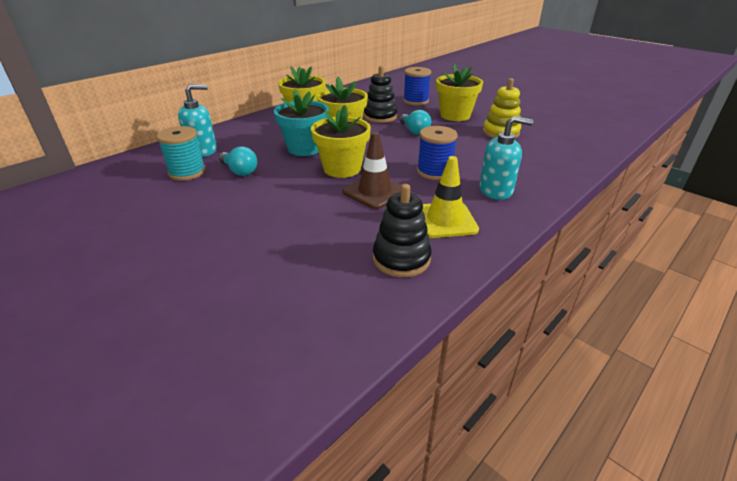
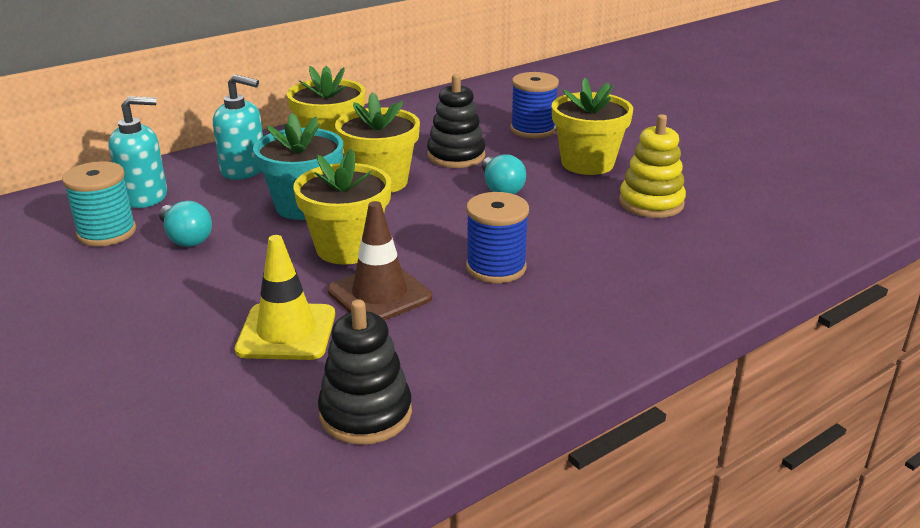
camera: 10 degrees right, 5 degrees down
(445, 220) = (468, 356): yellow traffic cone -> yellow traffic cone (286, 332)
(496, 190) = (582, 311): turquoise soap dispenser -> turquoise soap dispenser (244, 169)

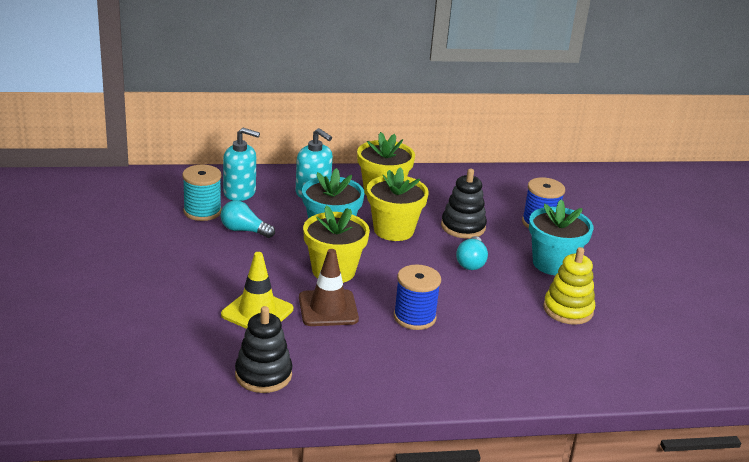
camera: 25 degrees right, 0 degrees up
(186, 238) = (244, 230): turquoise light bulb -> turquoise light bulb turned 120 degrees clockwise
(587, 163) = (553, 264): yellow flower pot -> turquoise flower pot

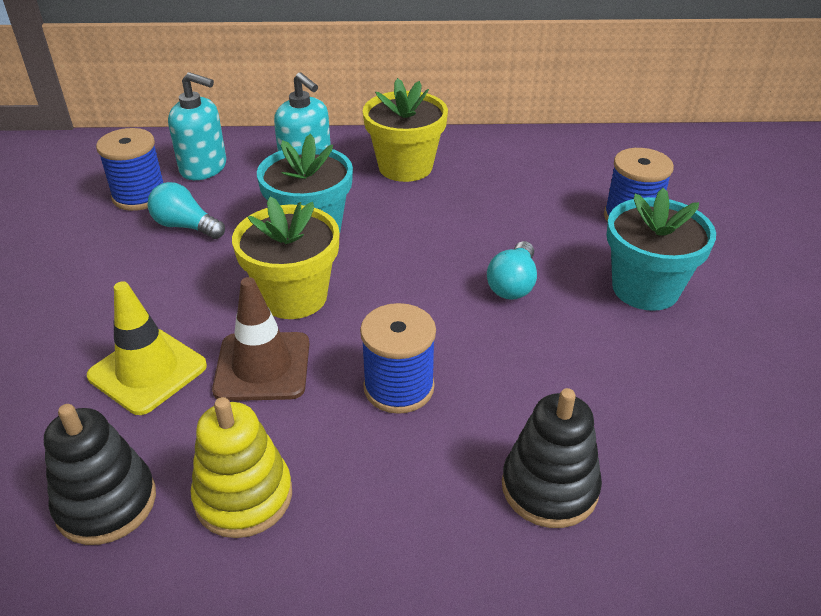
camera: 10 degrees right, 10 degrees up
(202, 211) = (139, 196): turquoise spool -> blue spool
(393, 230) = (405, 227): yellow flower pot -> none
(463, 227) = (511, 223): black stacking toy -> black stacking toy (549, 487)
(568, 310) = (662, 378): yellow stacking toy -> yellow stacking toy (243, 496)

